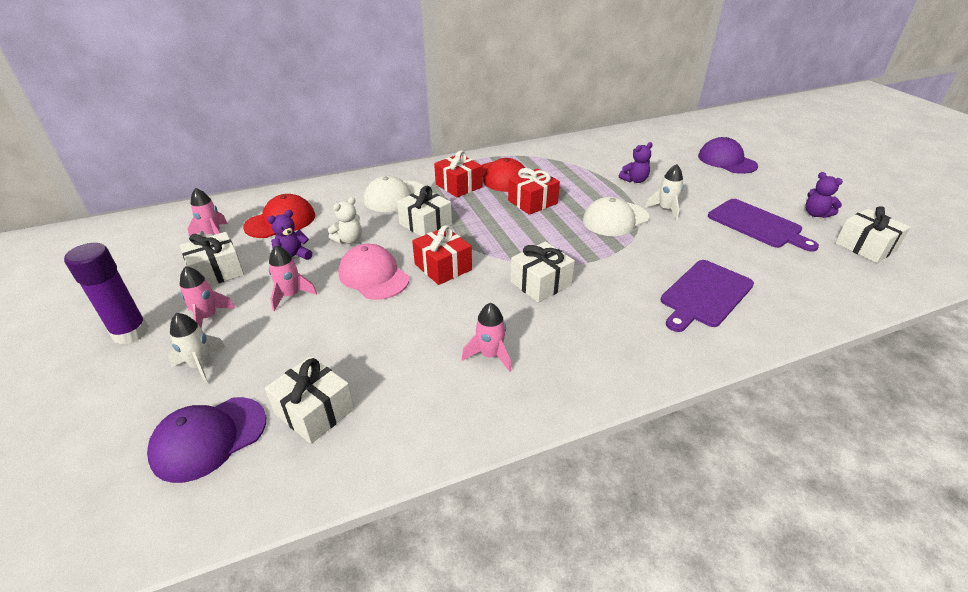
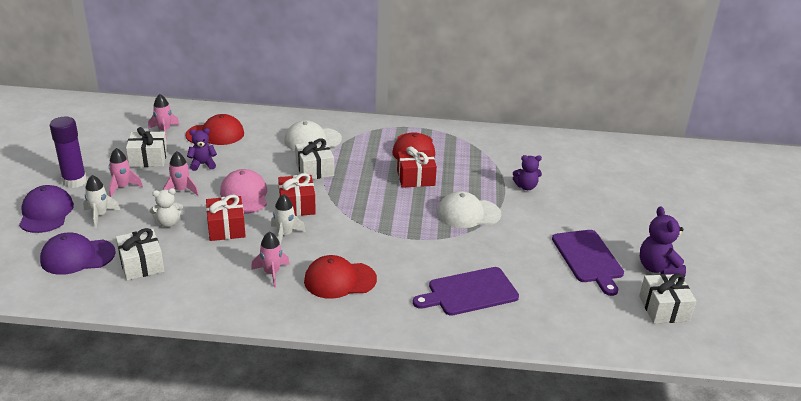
camera: 25 degrees right, 5 degrees down
(349, 240) = (250, 164): white teddy bear -> white teddy bear (168, 223)
(459, 186) = (370, 146): red gift -> red gift (226, 228)
(541, 283) = (354, 241): white gift -> none
(571, 333) = (339, 280): none -> red cap
(665, 209) = (522, 220): white rocket -> white rocket (285, 235)
(726, 161) = (639, 196): purple cap -> purple cap (46, 213)
(816, 214) = (658, 268): purple teddy bear -> purple teddy bear, size x1.51

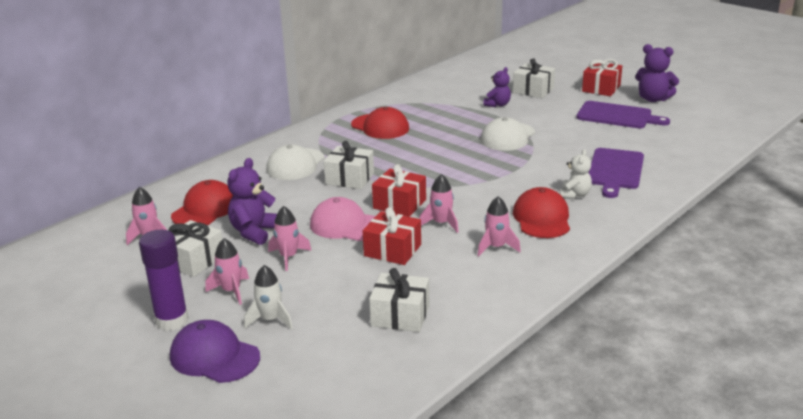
camera: 50 degrees left, 5 degrees down
(77, 256) = (336, 354): purple cap -> none
(168, 223) = (341, 280): white teddy bear -> white teddy bear (574, 195)
(203, 164) = (254, 232): purple teddy bear -> purple teddy bear, size x1.51
(285, 235) = (441, 223): white rocket -> pink rocket
(339, 280) = (542, 218): red cap -> red cap turned 150 degrees clockwise
(415, 178) = (427, 140): red gift -> red gift (601, 88)
(663, 308) = (700, 113): white gift -> white gift (533, 90)

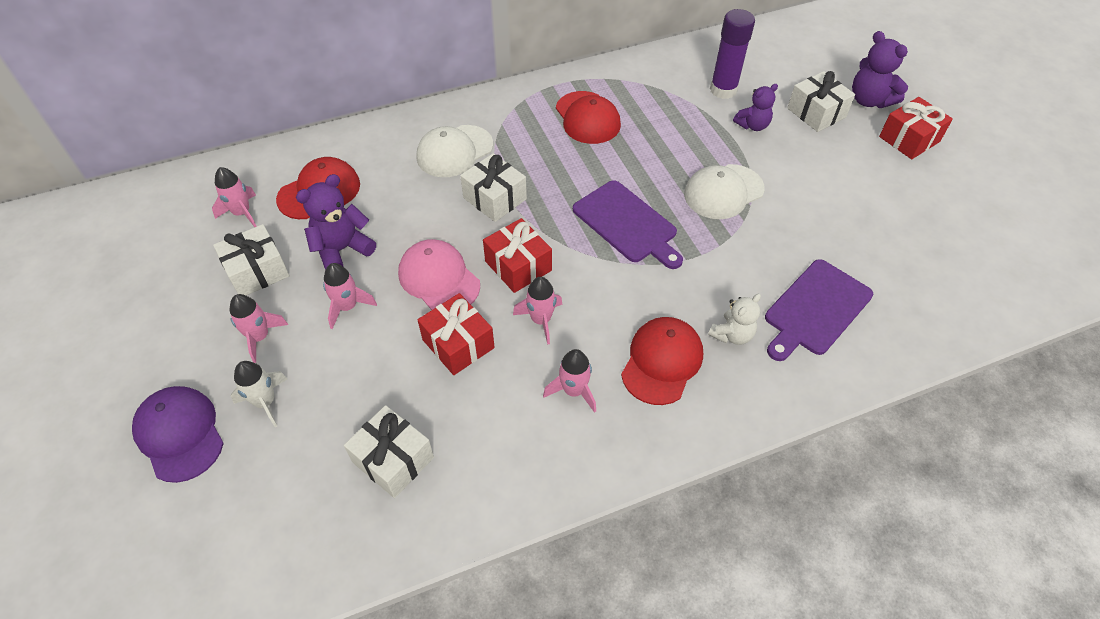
camera: 25 degrees right, 25 degrees up
(172, 321) = (179, 358): purple glue stick -> purple glue stick (723, 90)
(617, 116) = (893, 202): purple cutting board -> purple cutting board (627, 224)
(653, 99) = (967, 185): purple teddy bear -> purple teddy bear (869, 100)

